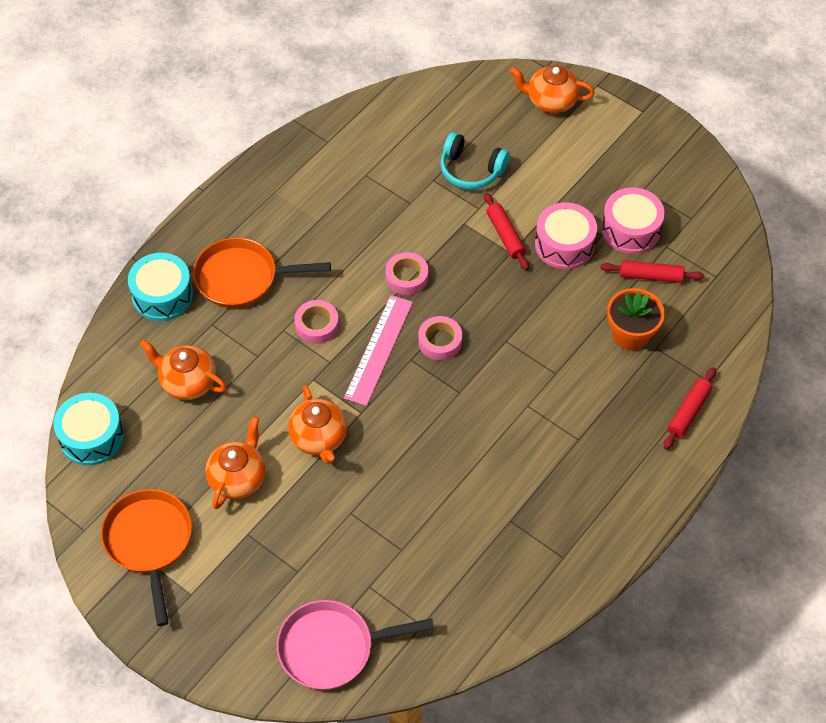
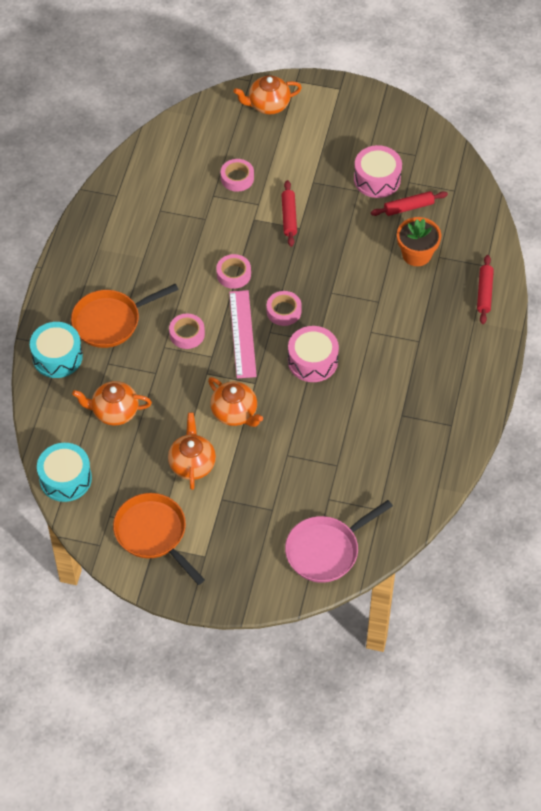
camera: 25 degrees left, 0 degrees up
(471, 170) = (237, 178): turquoise headphones -> pink tape
(505, 235) = (289, 217): red rolling pin -> red rolling pin turned 45 degrees clockwise
(564, 245) = (335, 208): pink drum -> pink drum (312, 361)

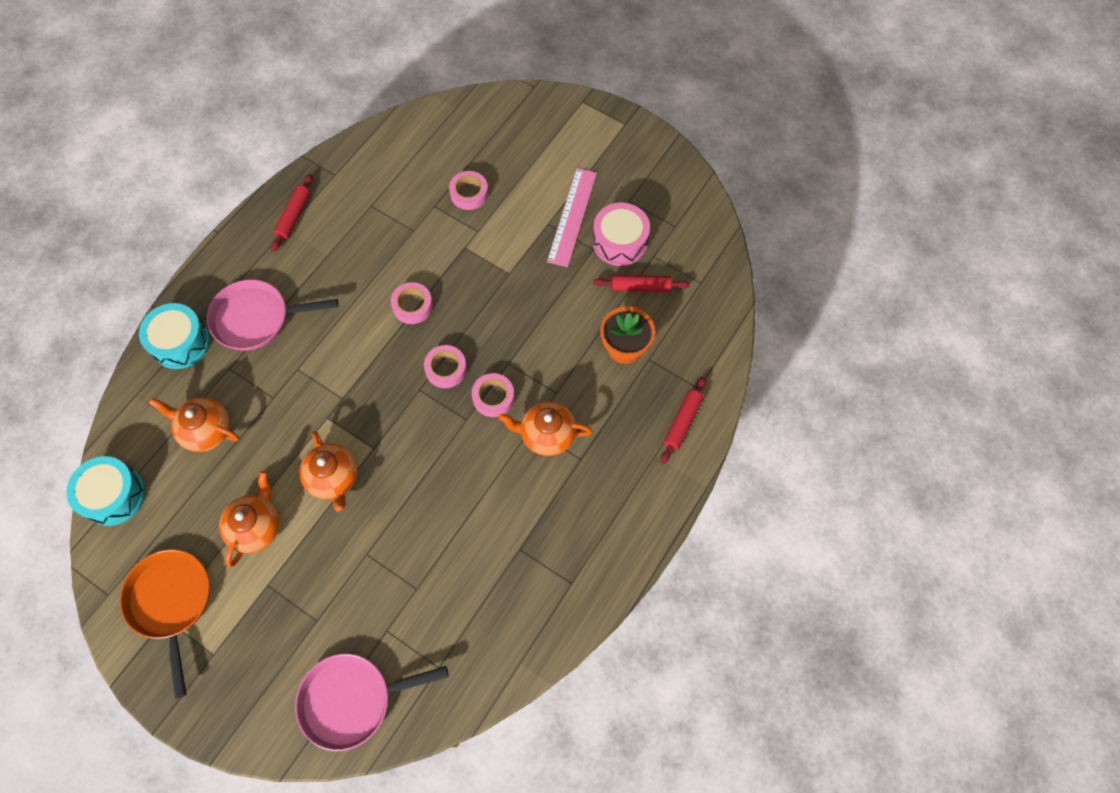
camera: 20 degrees right, 10 degrees up
(111, 321) = (257, 318): orange pan -> pink pan
(187, 334) = (329, 361): pink tape -> pink tape (493, 397)
(242, 334) = (388, 382): pink ruler -> pink ruler (572, 216)
(268, 105) = (540, 120): orange teapot -> orange teapot (547, 435)
(289, 217) = (503, 256): red rolling pin -> red rolling pin (294, 216)
(312, 361) = (449, 442): pink drum -> none

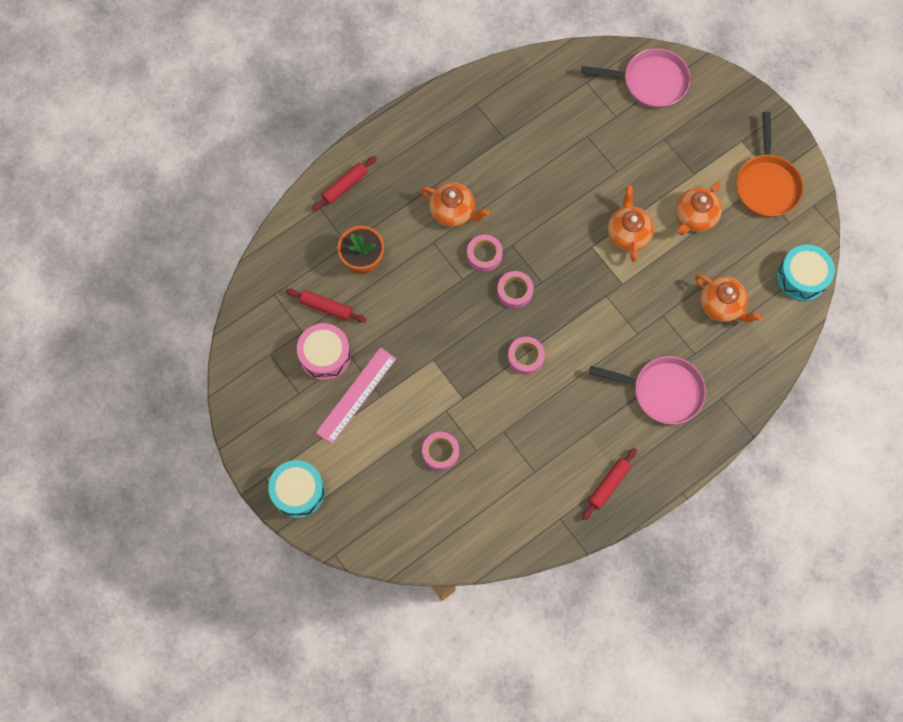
camera: 160 degrees left, 5 degrees up
(181, 342) = (732, 391): turquoise drum -> turquoise drum (298, 492)

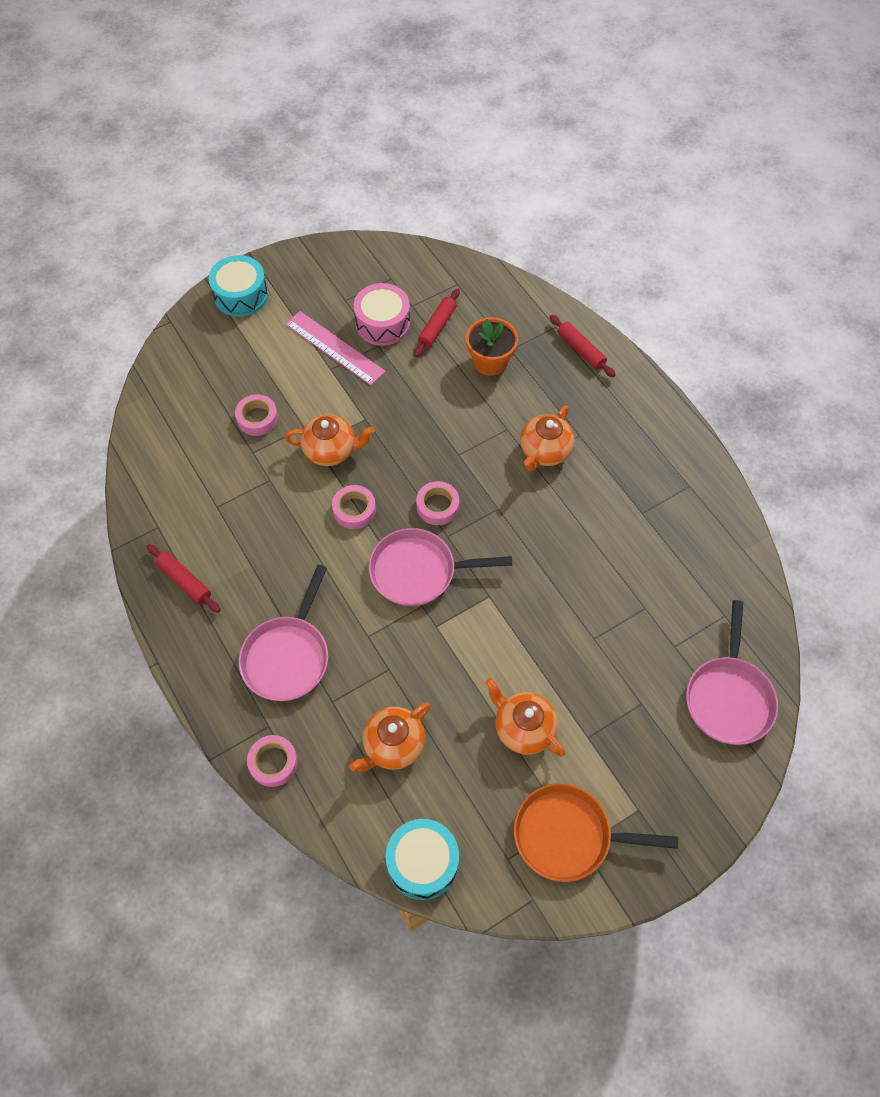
camera: 95 degrees right, 10 degrees down
(484, 255) = (486, 479): pink tape -> pink tape (273, 763)
(576, 300) = (419, 571): none -> pink pan
(628, 233) = (504, 641): orange teapot -> orange teapot (331, 450)

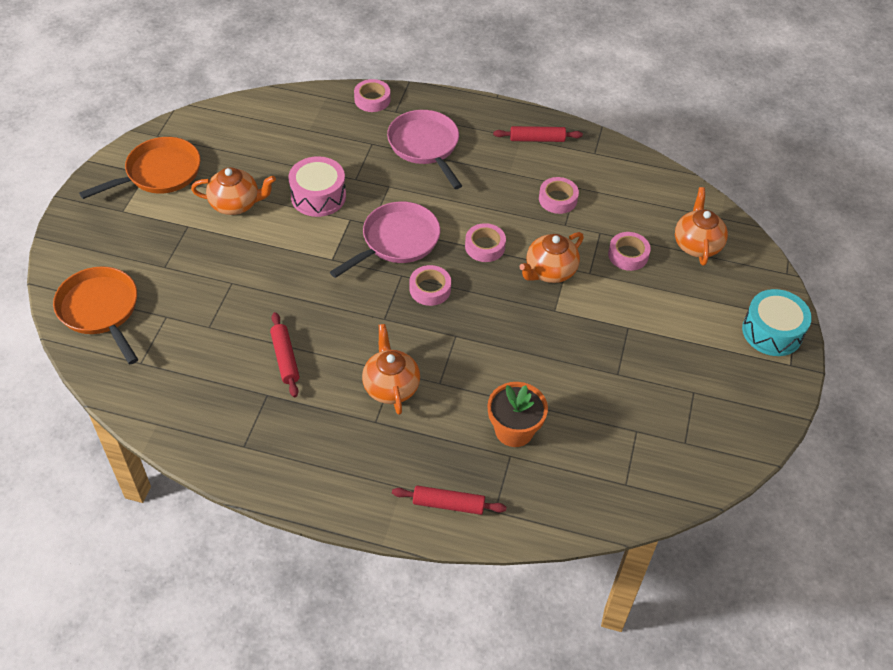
camera: 135 degrees right, 10 degrees down
(245, 507) = (558, 199): none -> pink tape
(334, 348) = (647, 346): pink ruler -> none
(383, 323) = (638, 395): pink drum -> pink drum (318, 196)
(393, 745) = (311, 147): orange teapot -> orange teapot (697, 245)
(422, 862) = (238, 113): turquoise drum -> none
(437, 327) = (592, 427): red rolling pin -> red rolling pin (285, 358)
(728, 697) = (101, 310): pink pan -> orange pan

